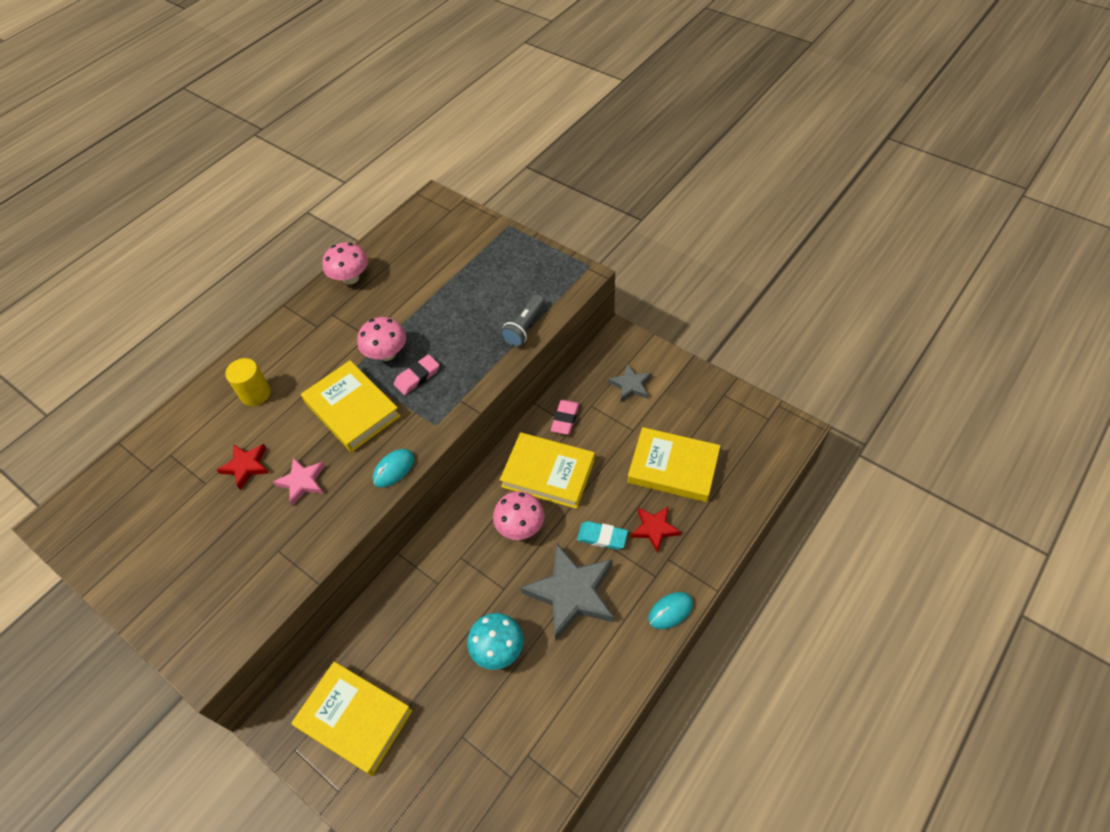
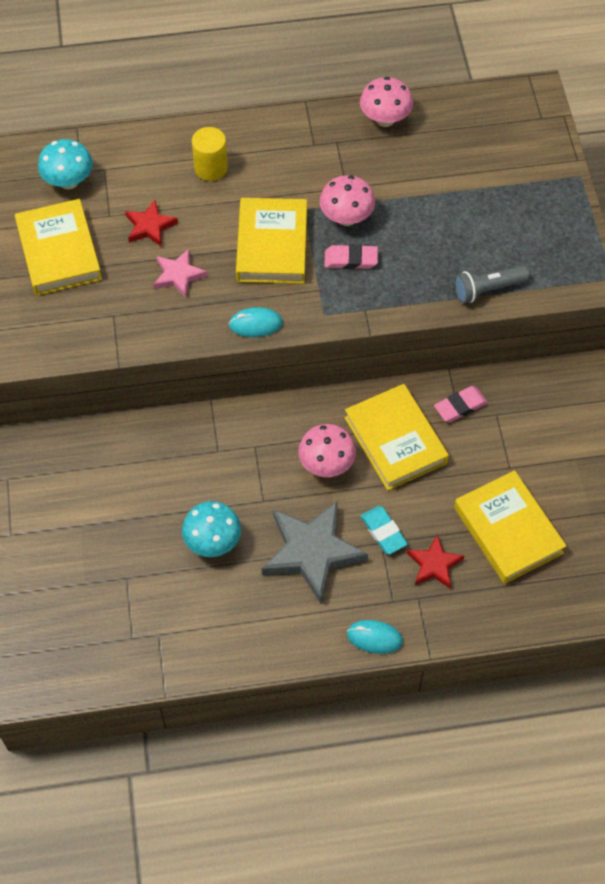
camera: 40 degrees right, 5 degrees up
(147, 484) = (69, 181): none -> turquoise mushroom
(354, 719) = (65, 495): yellow book -> yellow book (59, 252)
(631, 385) = (553, 426): grey star -> none

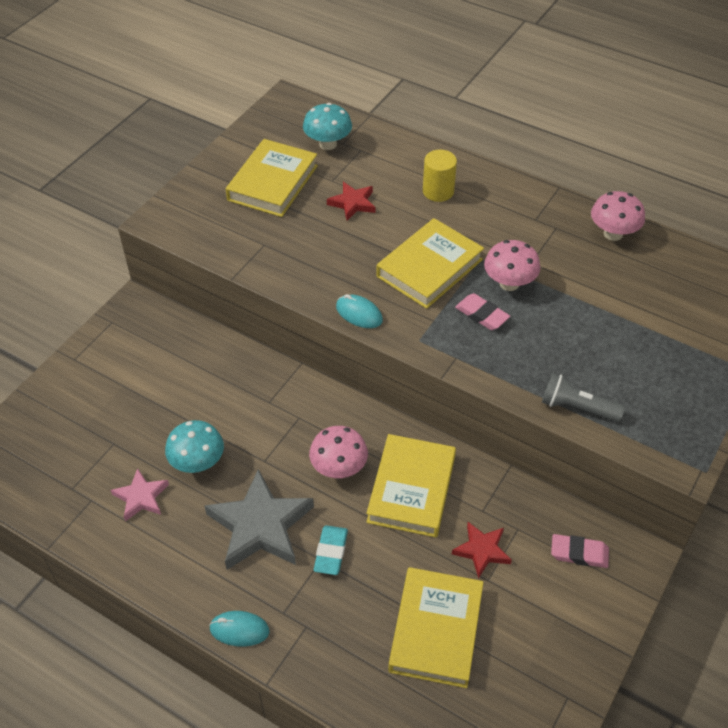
camera: 40 degrees right, 10 degrees down
(178, 275) = (338, 246): pink star -> pink star (141, 497)
(374, 638) = (239, 630): turquoise mouse -> turquoise mouse turned 45 degrees counterclockwise
(434, 564) = (346, 610): red star -> red star (482, 550)
(460, 406) = (492, 501): pink eraser -> pink eraser (579, 553)

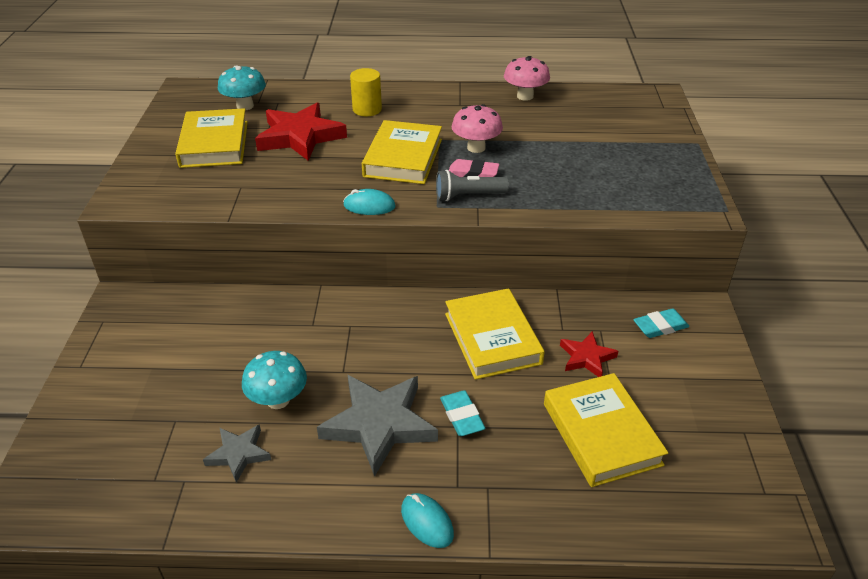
camera: 30 degrees left, 10 degrees down
(141, 497) = (239, 454): pink star -> grey star
(239, 630) = (427, 522): turquoise mouse -> turquoise mouse turned 75 degrees clockwise
(339, 468) = (417, 349): pink mushroom -> none
(352, 203) = (300, 137): red star -> red star, size x1.87
(577, 407) = (600, 206): grey flashlight -> grey flashlight (468, 196)
(579, 553) = (660, 326): pink eraser -> turquoise eraser

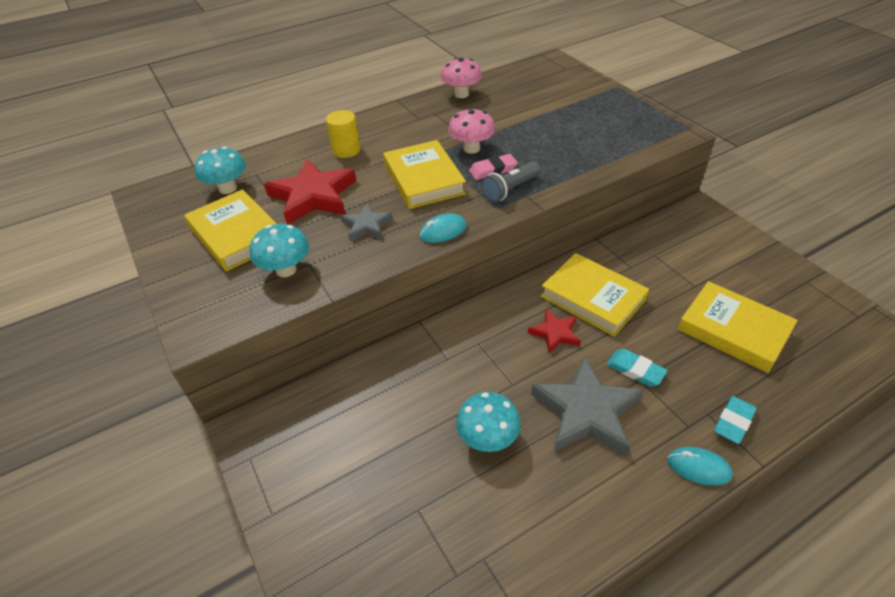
camera: 30 degrees left, 5 degrees up
(220, 184) = (286, 270): none -> turquoise mushroom
(239, 454) = (505, 505): grey star -> grey star (366, 226)
(586, 357) = (667, 279): red star -> red star (555, 333)
(660, 326) = (687, 234): turquoise eraser -> turquoise eraser (733, 422)

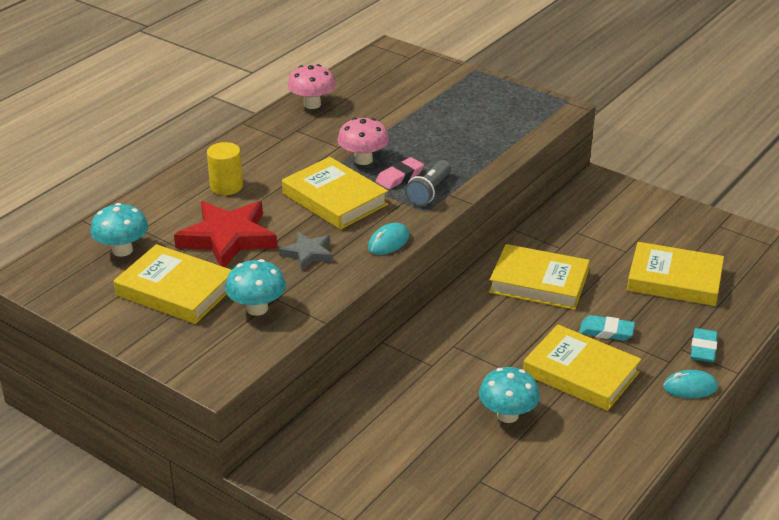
camera: 25 degrees left, 10 degrees down
(555, 333) = (520, 320): red star -> none
(586, 412) = (580, 373): grey star -> yellow book

